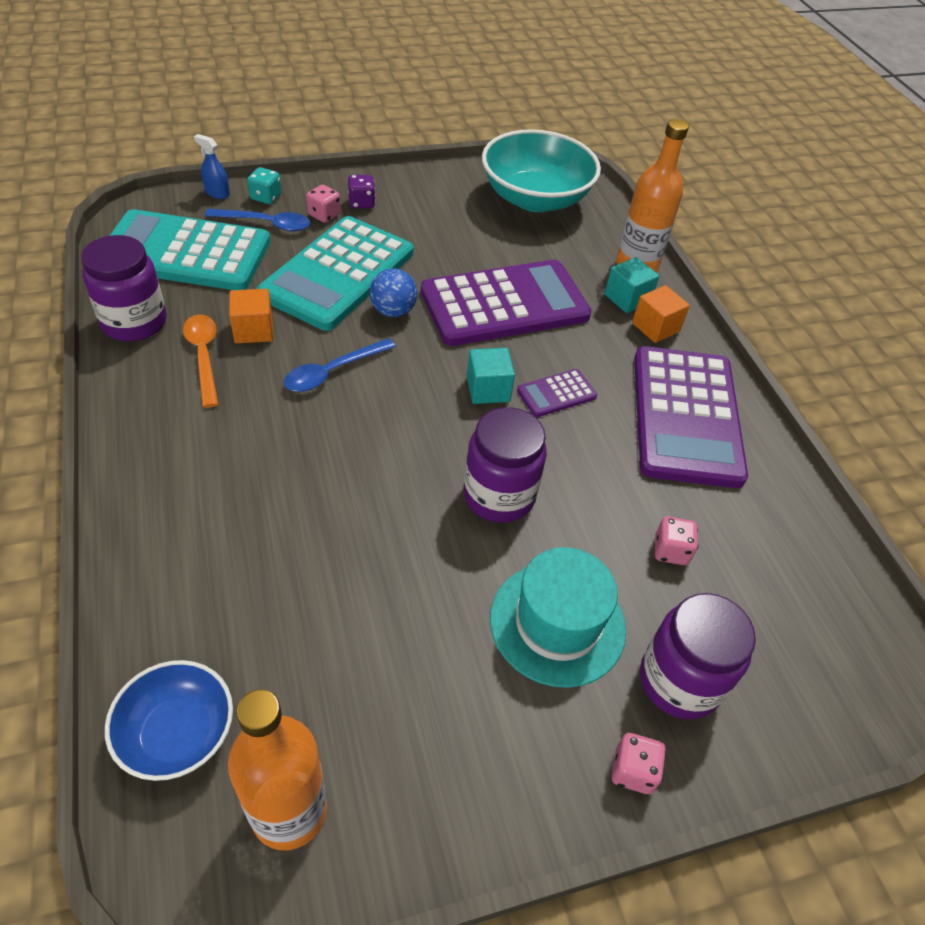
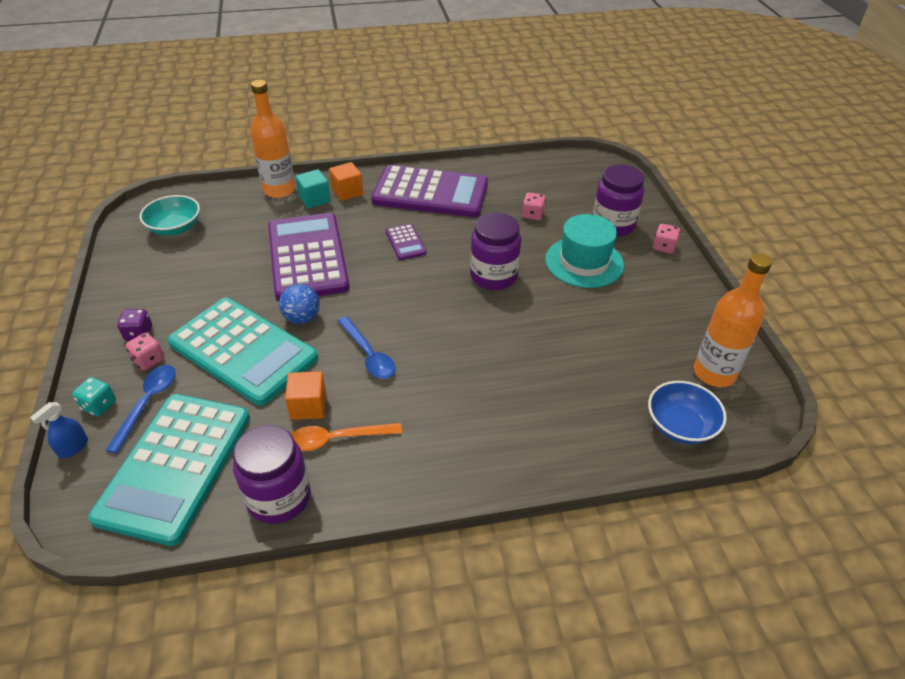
camera: 80 degrees left, 5 degrees down
(488, 389) = (398, 273): turquoise cube -> none
(535, 198) = (175, 228): turquoise bowl -> turquoise bowl, size x0.57

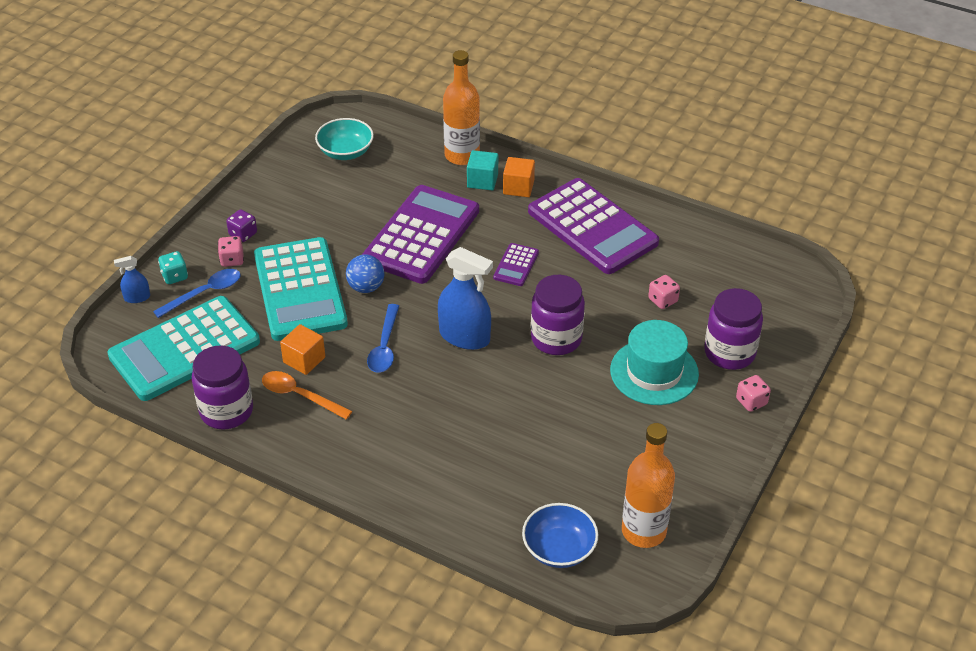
camera: 40 degrees right, 0 degrees up
(425, 311) = (464, 336): none -> blue spray bottle

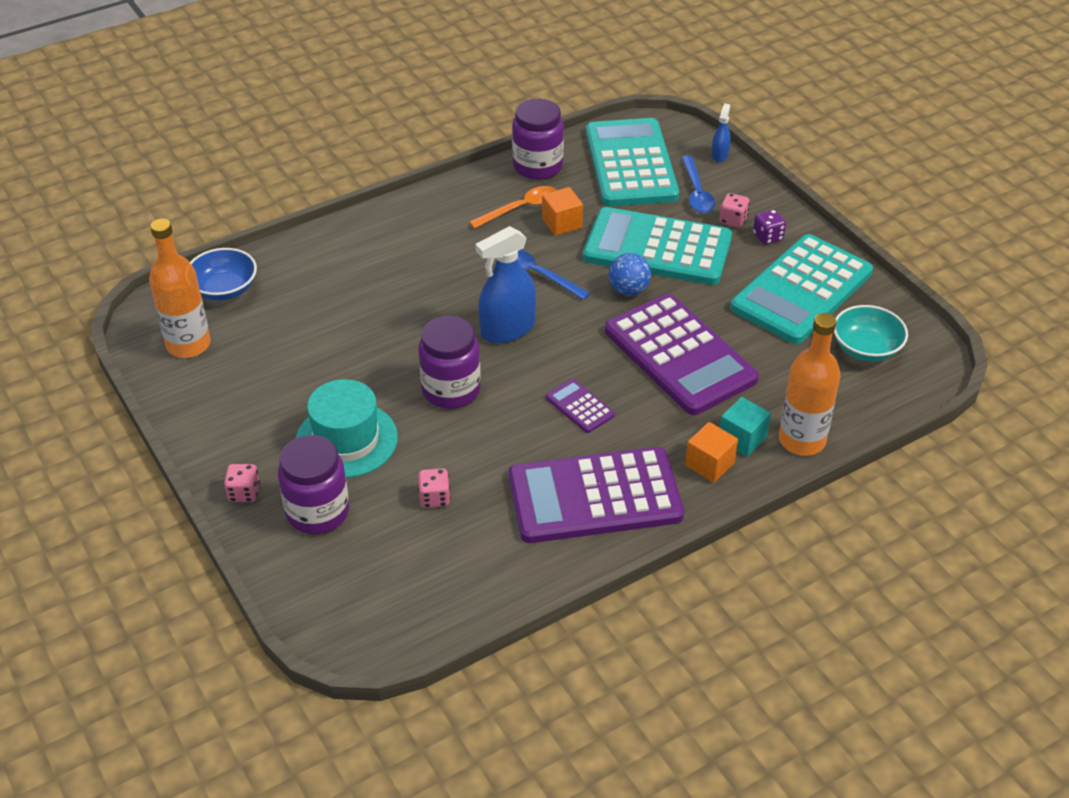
camera: 120 degrees right, 0 degrees up
(175, 276) = (734, 182): turquoise dice -> none
(300, 198) = (802, 290): none -> turquoise calculator

